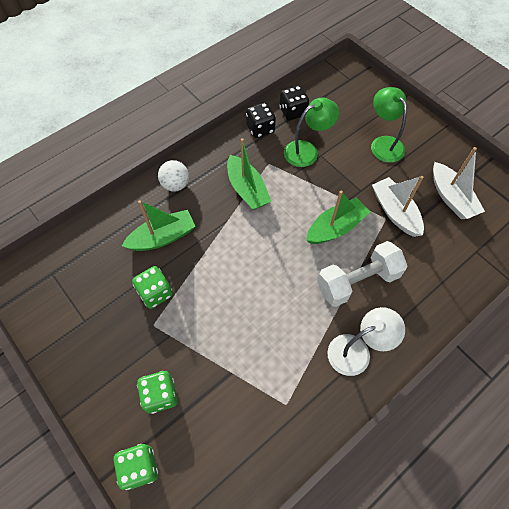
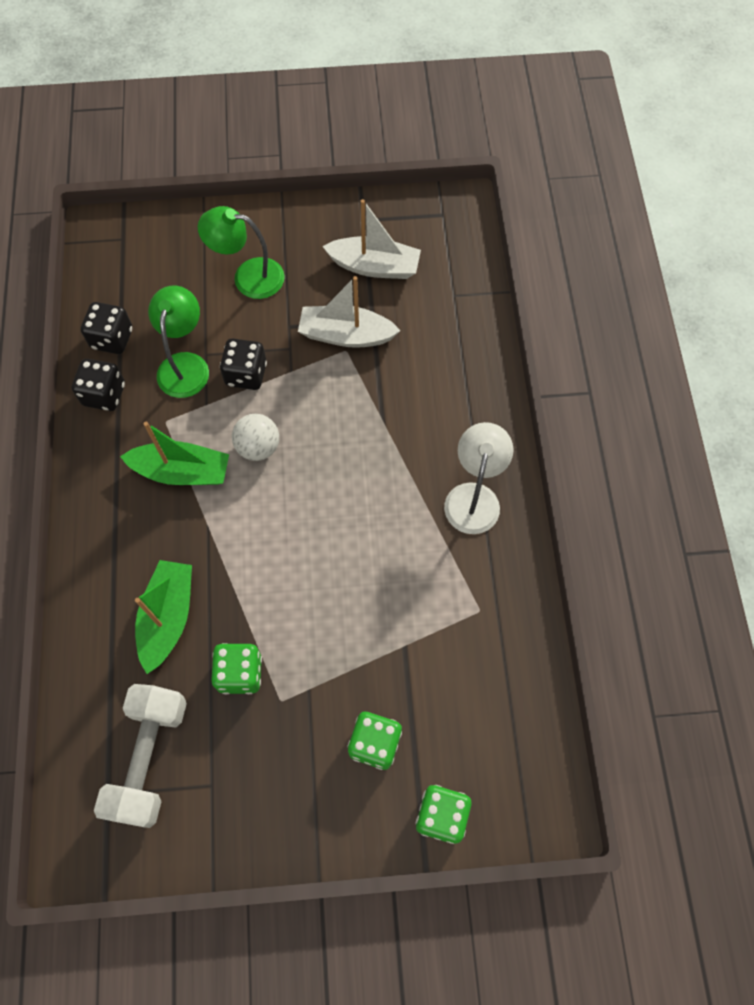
camera: 55 degrees left, 5 degrees up
(175, 185) = (101, 553): white ball -> white ball (258, 447)
(326, 181) = (246, 374): none -> black dice
(335, 227) = (315, 410): green boat -> none
(357, 281) = (398, 437): white dumbbell -> white dumbbell (149, 758)

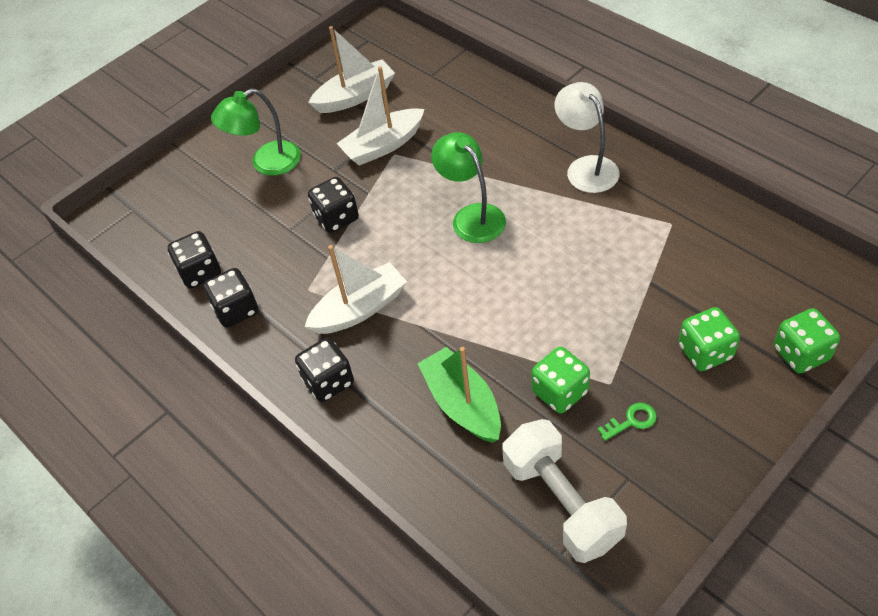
camera: 35 degrees left, 15 degrees down
(104, 513) = (328, 382): none -> black dice
(182, 472) = (360, 309): green boat -> white boat
(185, 364) = (281, 246): green lamp -> green lamp (472, 216)
(258, 447) = (400, 252): white ball -> none
(261, 745) = (631, 421): none -> green key

